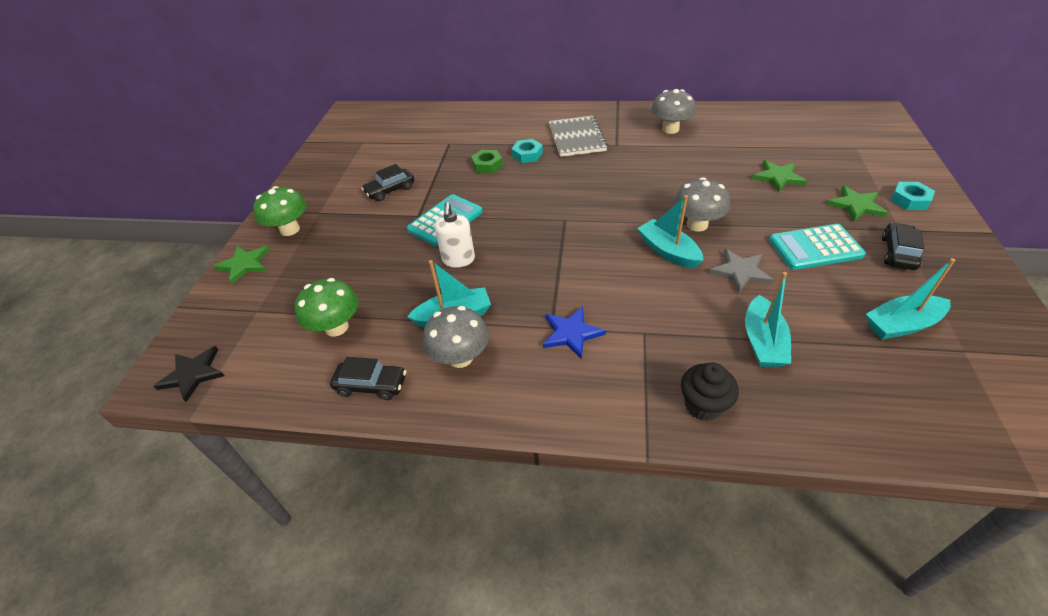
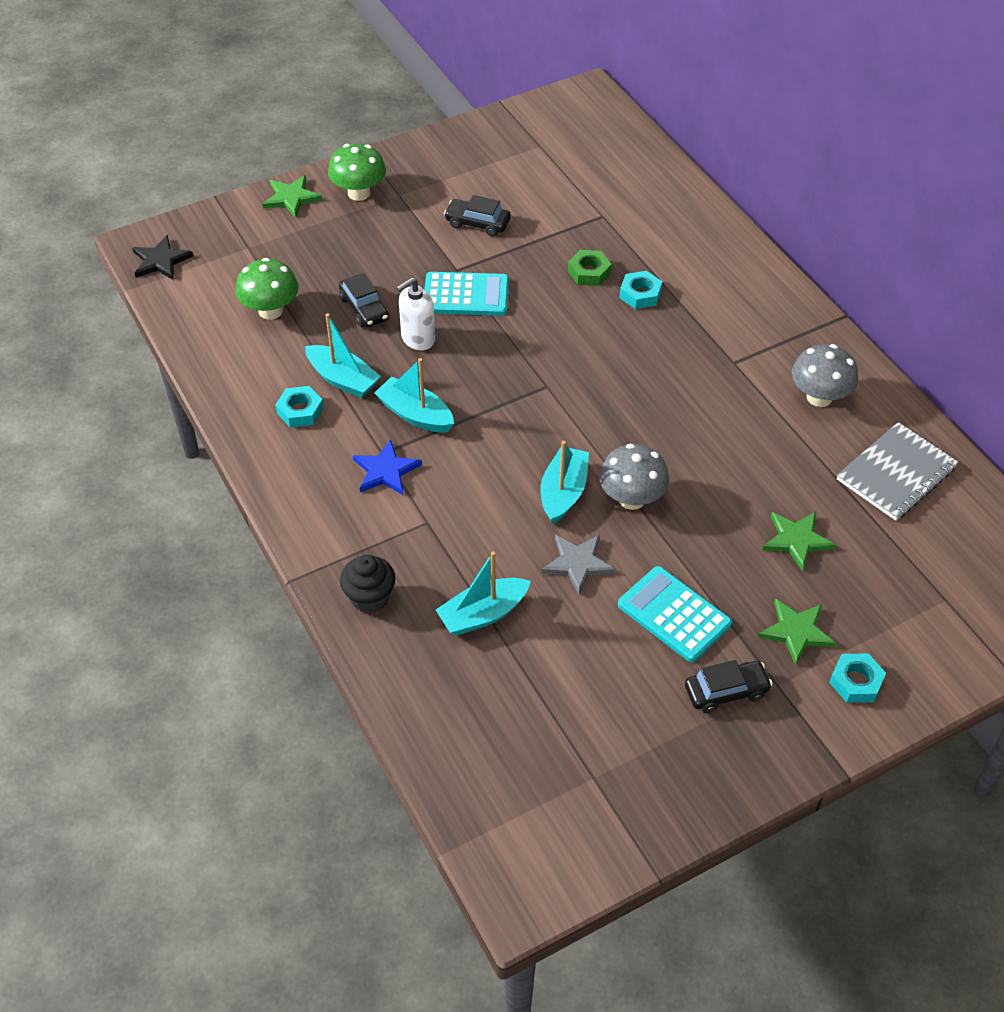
camera: 50 degrees right, 5 degrees up
(371, 385) = (230, 373): black car -> black car (364, 308)
(460, 357) = (300, 411): grey mushroom -> turquoise nut
(577, 138) = (716, 320): grey notebook -> grey notebook (896, 474)
(901, 325) = (595, 718): turquoise boat -> turquoise boat (415, 414)

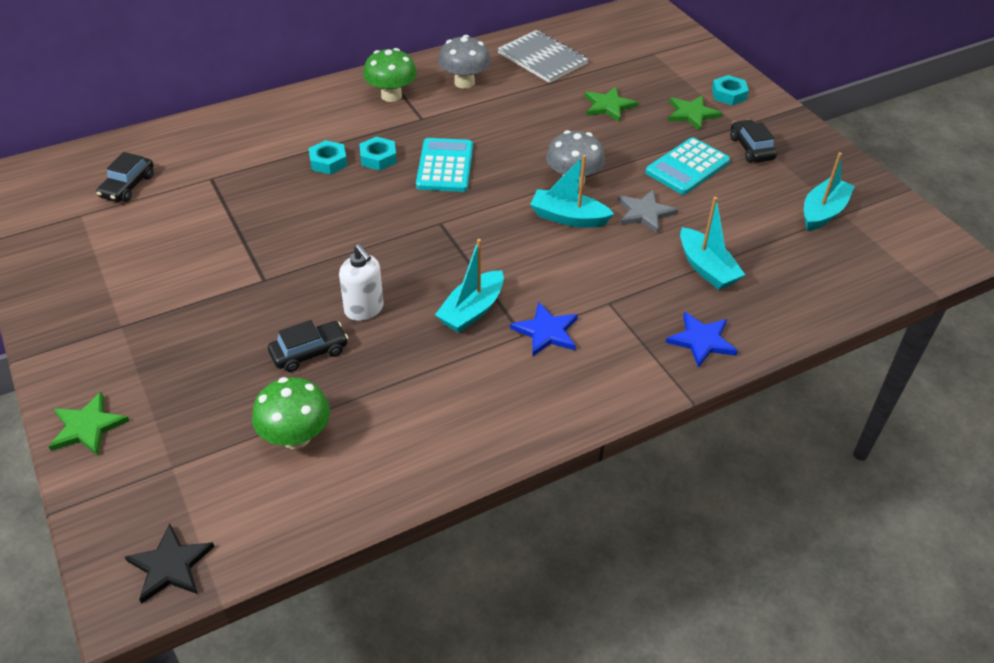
camera: 90 degrees left, 5 degrees down
(300, 411) = (462, 401): turquoise nut -> turquoise nut (378, 158)
(343, 379) = (417, 367): turquoise boat -> turquoise boat (823, 212)
(359, 193) = (103, 361): green mushroom -> green mushroom (391, 96)
(369, 598) = (701, 340): black cupcake -> blue star
(466, 295) = (305, 273): turquoise calculator -> turquoise calculator (445, 166)
(477, 223) = (193, 263): black car -> black car (128, 186)
(589, 272) = (291, 190): green nut -> none

